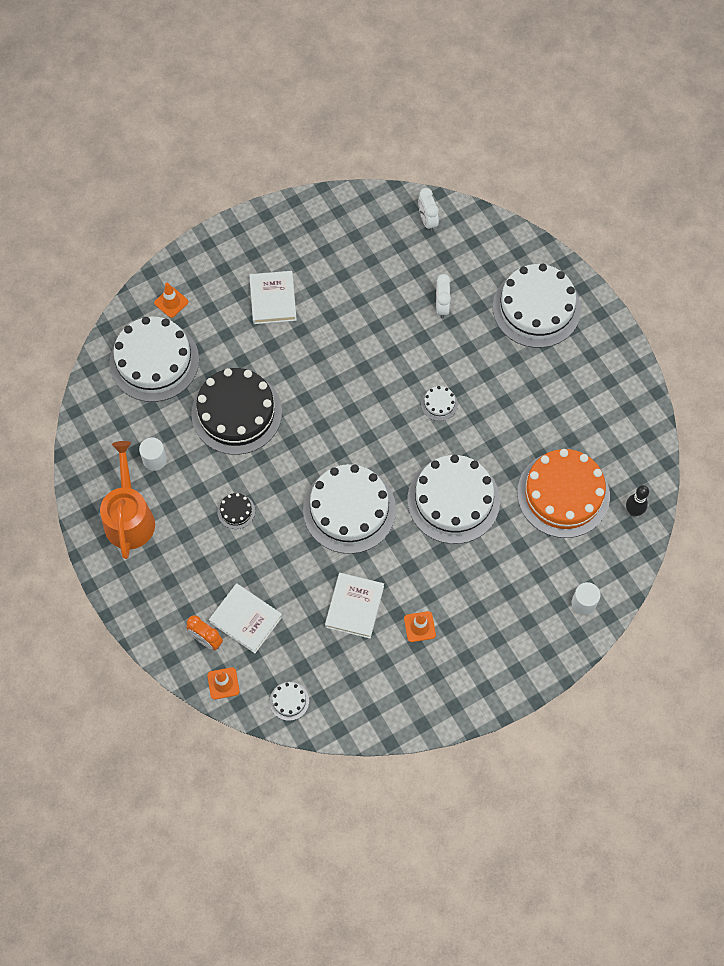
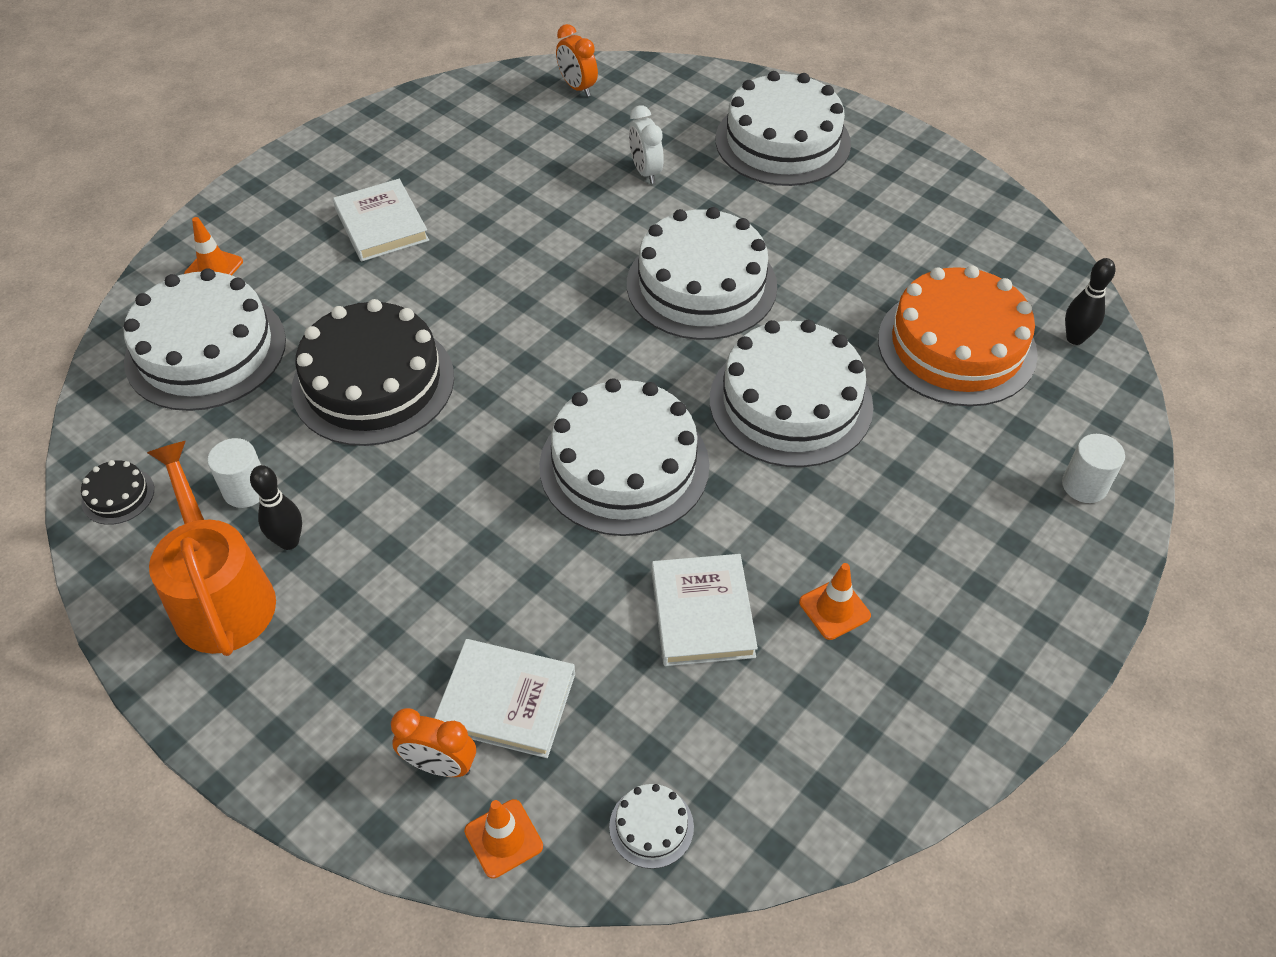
camera: 20 degrees left, 15 degrees down
(168, 498) = (289, 541): none -> black bowling pin
(236, 511) = (423, 526): black cake -> black cake (118, 495)
(427, 221) = (577, 87): white clock -> orange clock
(439, 404) = (701, 285): white cake -> white cake, size x2.47

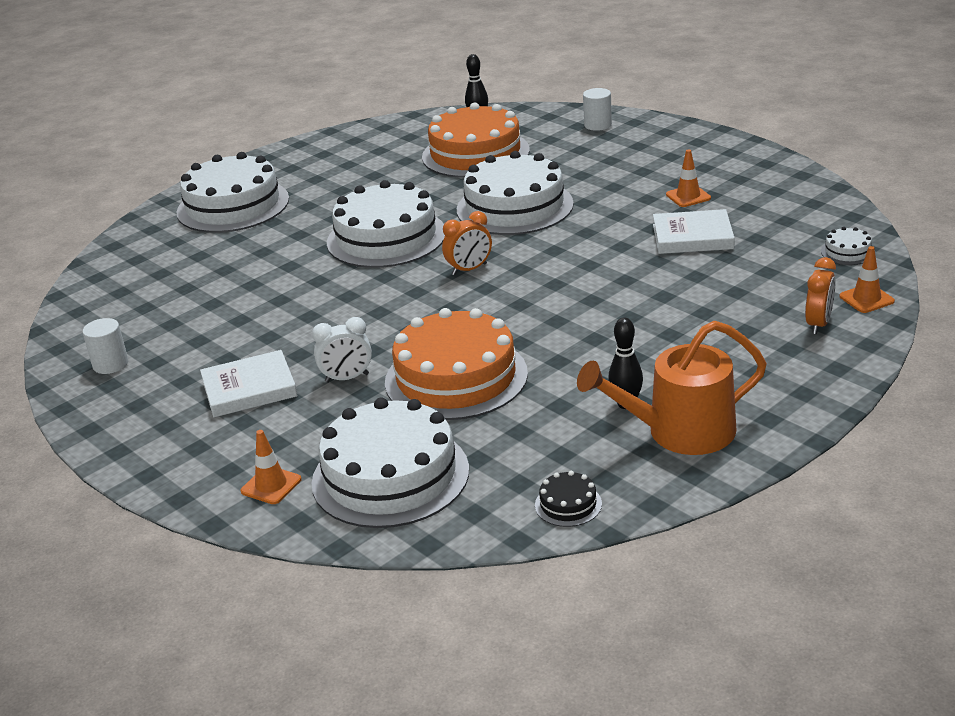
camera: 80 degrees left, 20 degrees down
(246, 490) = (569, 432): white cylinder -> white cylinder (110, 364)
(373, 382) = (456, 377): black cake -> orange cake
(506, 701) = (766, 302): white book -> none
(577, 87) = (102, 295): orange clock -> orange clock (469, 269)
(624, 465) = (564, 265): white cake -> none
(645, 172) = (240, 261): white clock -> white clock (347, 378)

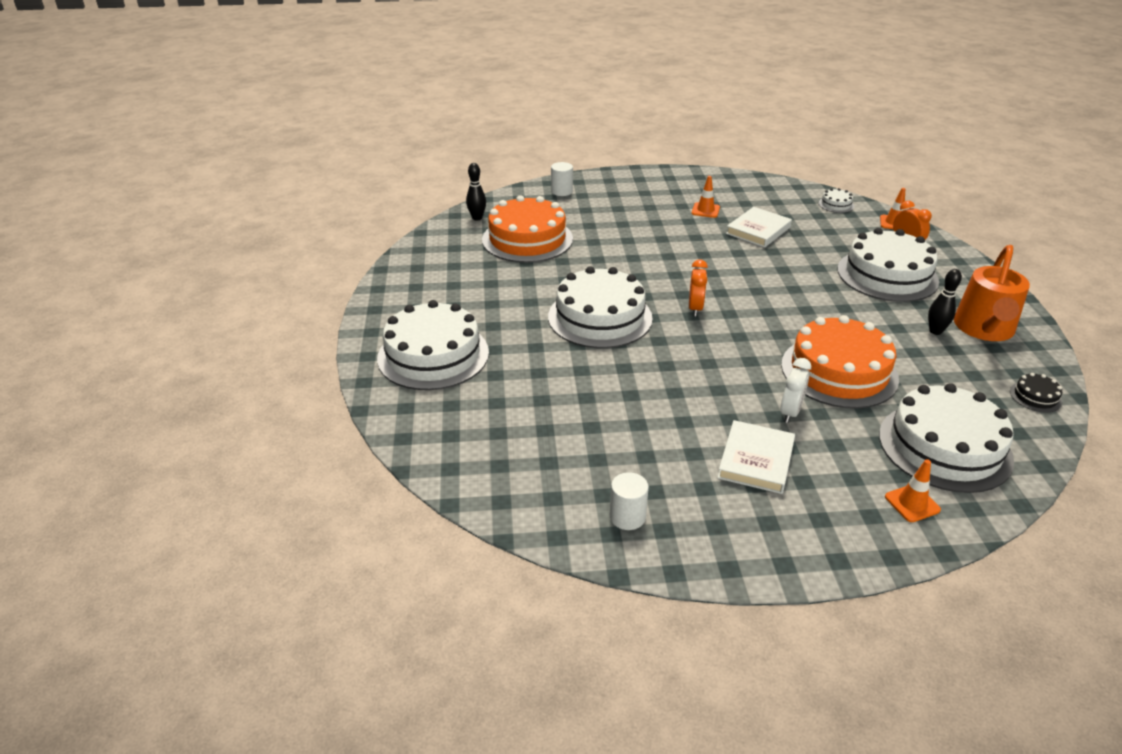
camera: 55 degrees left, 5 degrees up
(514, 207) = (630, 259): white cake -> white cake (887, 275)

